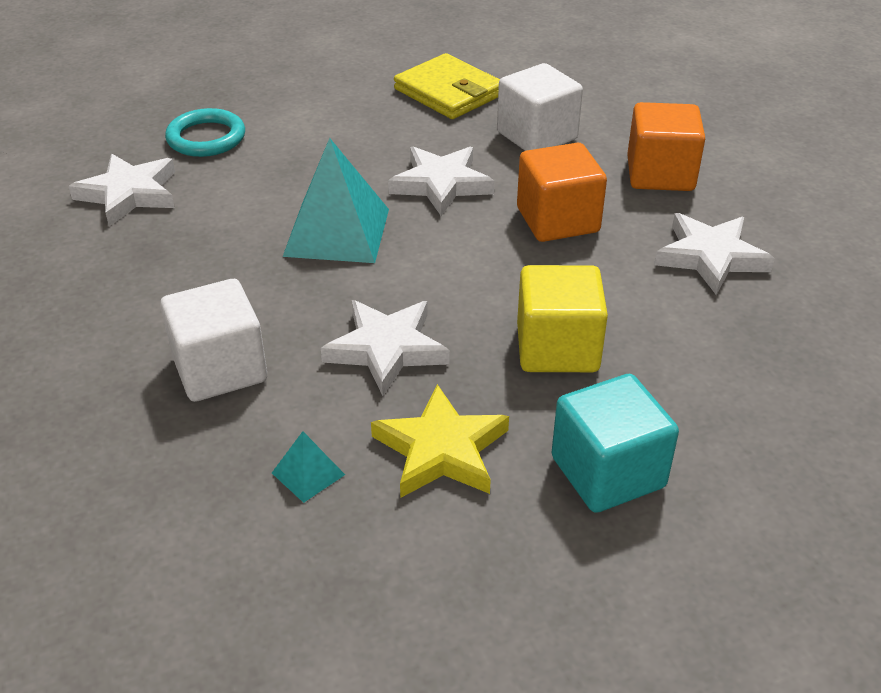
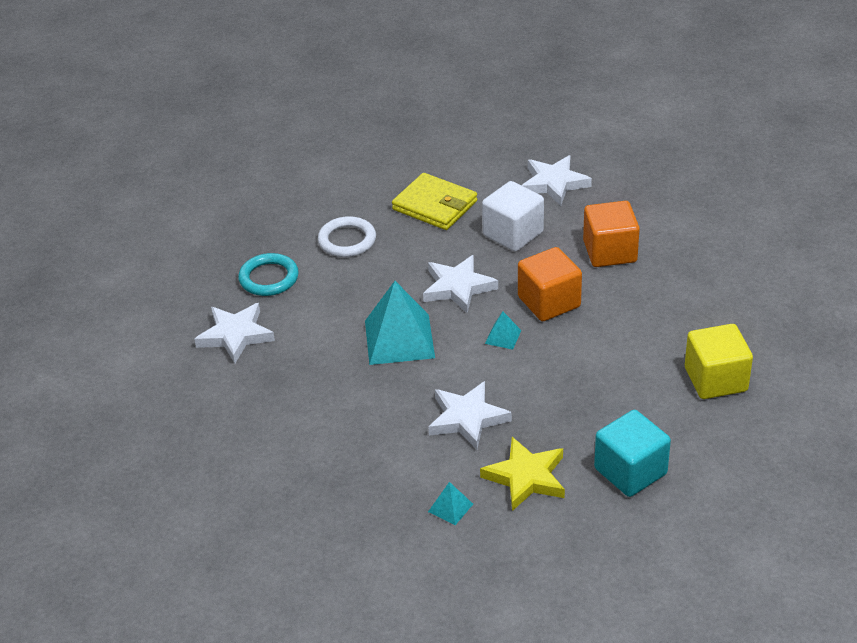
camera: 10 degrees left, 0 degrees up
(220, 369) = (364, 452): white cube -> none
(323, 113) = (347, 240): none -> white ring
(478, 252) = (503, 337): none -> turquoise pyramid
(557, 348) = (577, 397): yellow cube -> yellow cube (715, 379)
(710, 257) = (659, 312): white star -> white star (554, 183)

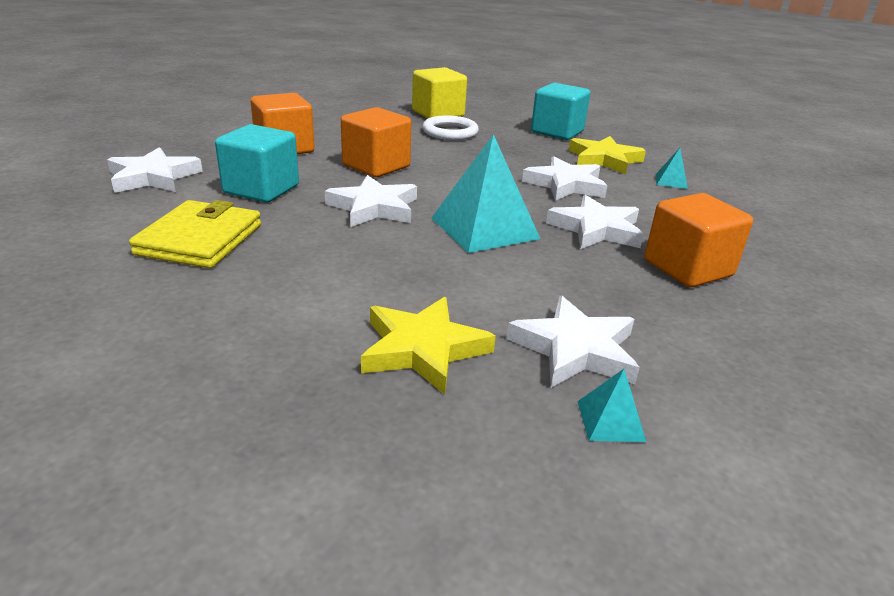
camera: 115 degrees left, 10 degrees down
(269, 278) = (423, 349): turquoise ring -> yellow star
(289, 430) = (688, 268): none -> orange cube
(347, 240) = (298, 294): white ring -> white ring (450, 132)
(371, 403) = (596, 229): none -> white star
(503, 337) = (442, 180): turquoise pyramid -> turquoise pyramid (610, 421)
(513, 234) = (261, 189): white cube -> turquoise cube

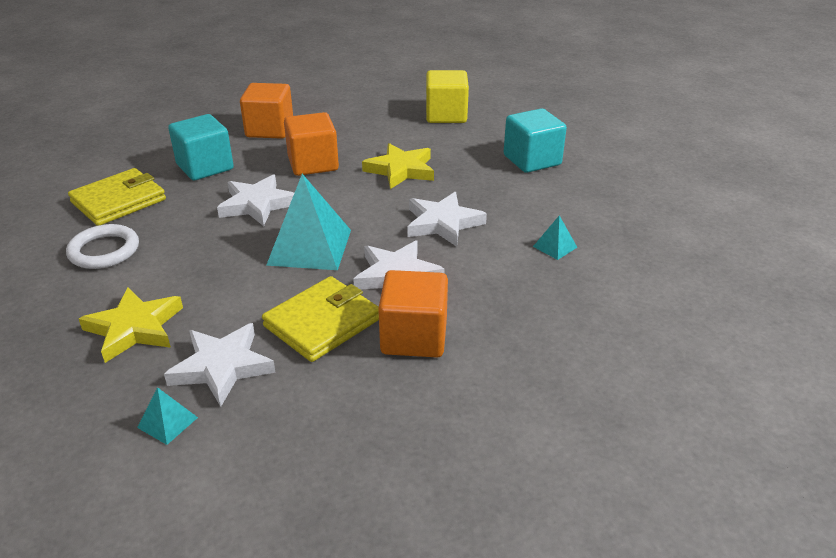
camera: 35 degrees right, 5 degrees up
(153, 177) = (153, 139): white star -> none
(450, 132) = (426, 139): white ring -> white ring (104, 251)
(599, 281) = (322, 322): none -> yellow wallet
(604, 159) = (526, 204): yellow star -> yellow star (401, 170)

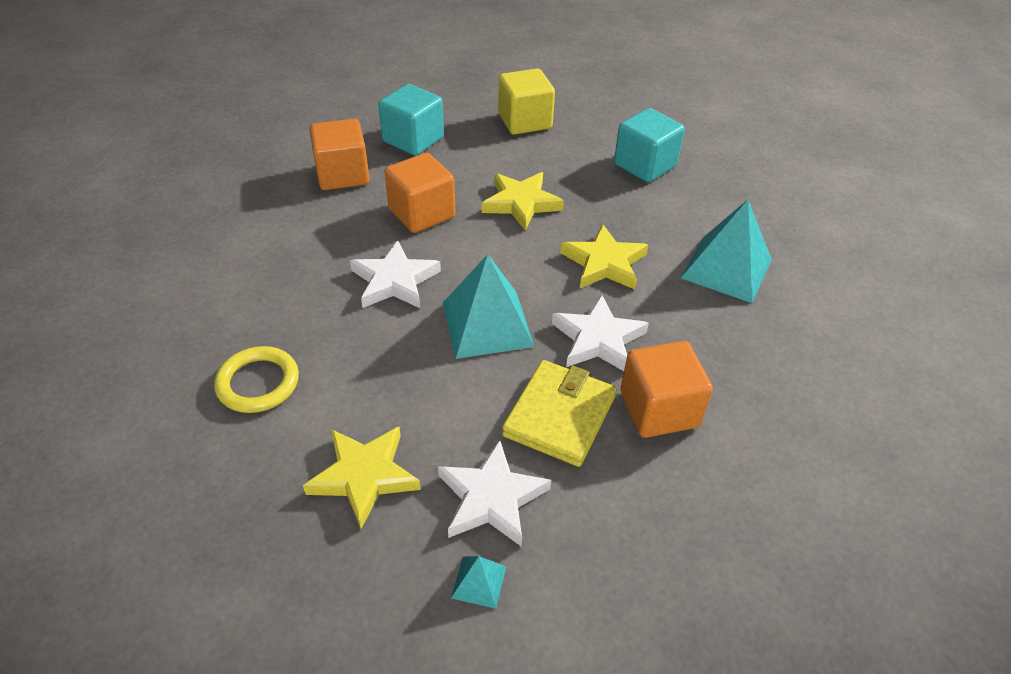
camera: 20 degrees left, 10 degrees up
(104, 251) = (258, 383): white ring -> yellow ring
(118, 201) = (228, 310): yellow wallet -> none
(205, 167) = (301, 241): turquoise cube -> turquoise cube (413, 139)
(443, 223) = (604, 263): white star -> yellow star
(555, 247) = (726, 268): turquoise pyramid -> turquoise pyramid, size x2.23

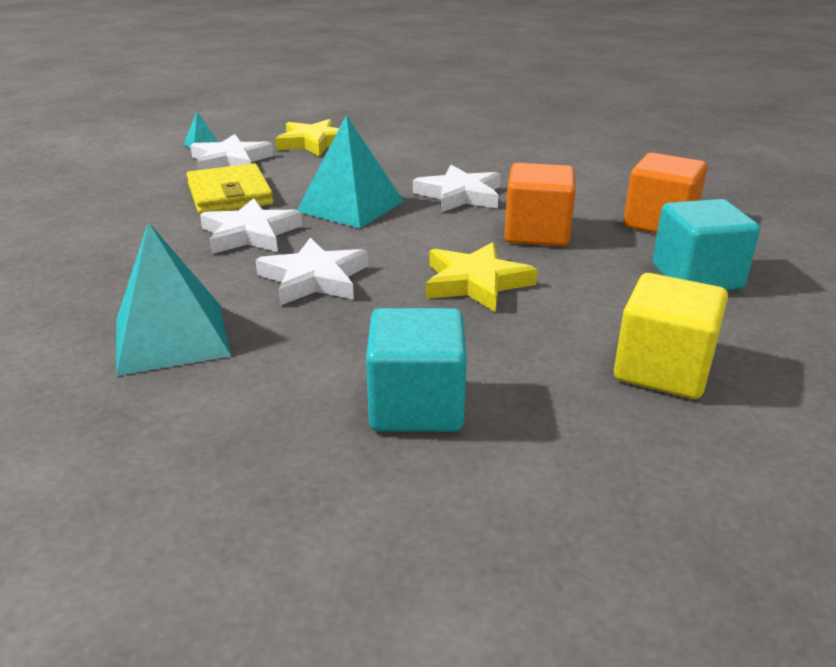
camera: 135 degrees right, 15 degrees down
(258, 383) = (434, 140): yellow ring -> none
(604, 263) = (314, 279): yellow star -> white star
(659, 409) = (156, 223): orange cube -> none

